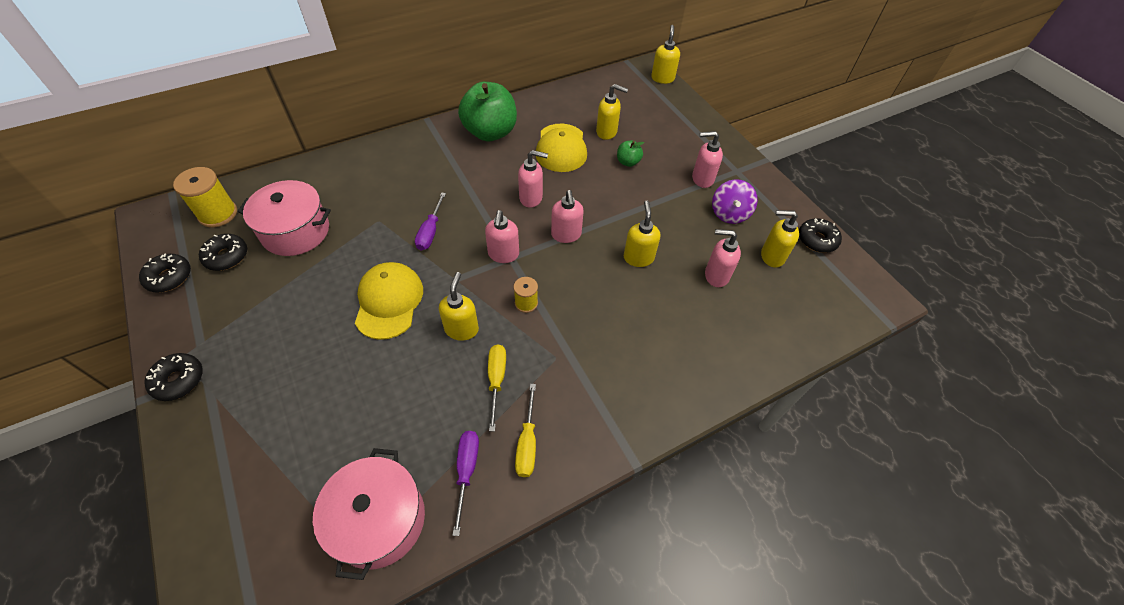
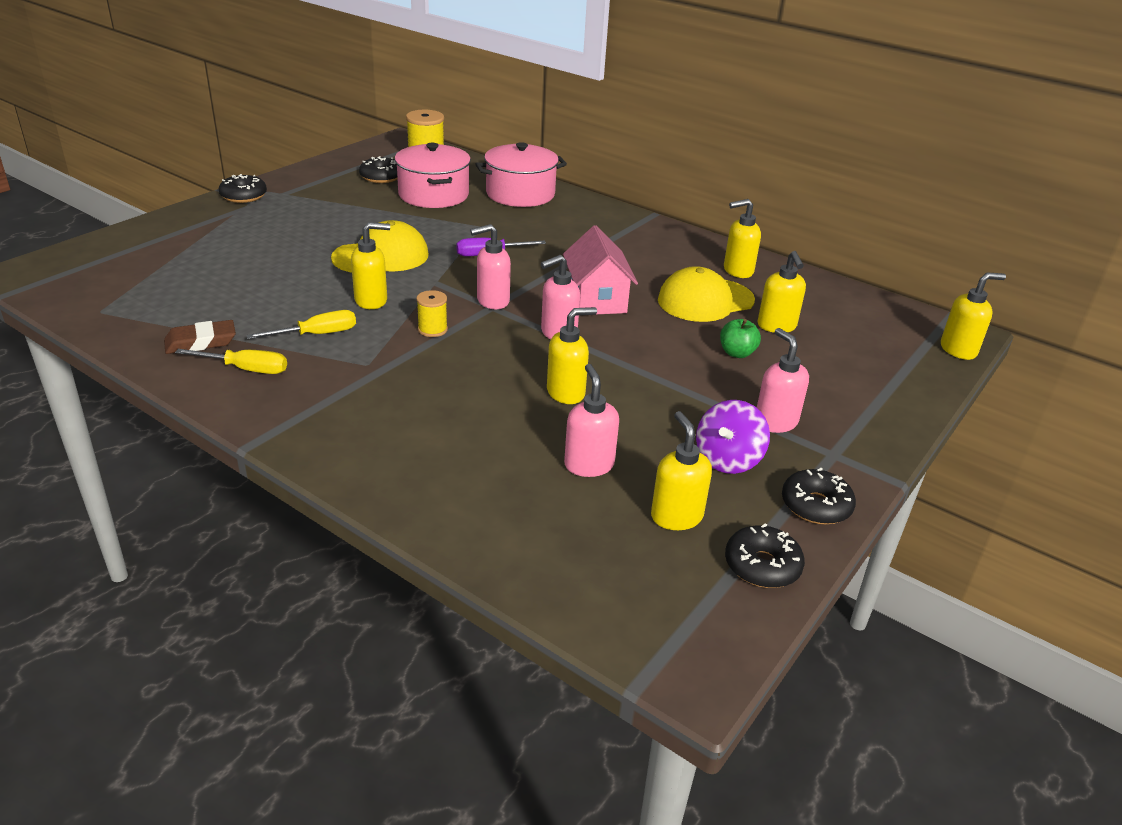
camera: 65 degrees right, 20 degrees down
(169, 277) = (343, 164): black donut -> black donut (816, 506)
(379, 520) = (137, 311): pink pot -> pink pot (520, 194)
(466, 471) = (201, 342): purple screwdriver -> brown eraser
(490, 132) = (677, 251): green apple -> none
(527, 443) = (246, 369): yellow screwdriver -> yellow screwdriver turned 150 degrees counterclockwise
(531, 198) = (596, 299): pink soap dispenser -> pink house
(532, 117) = (737, 271): none -> yellow soap dispenser
(729, 213) = (728, 459): purple spinning top -> purple spinning top turned 45 degrees counterclockwise

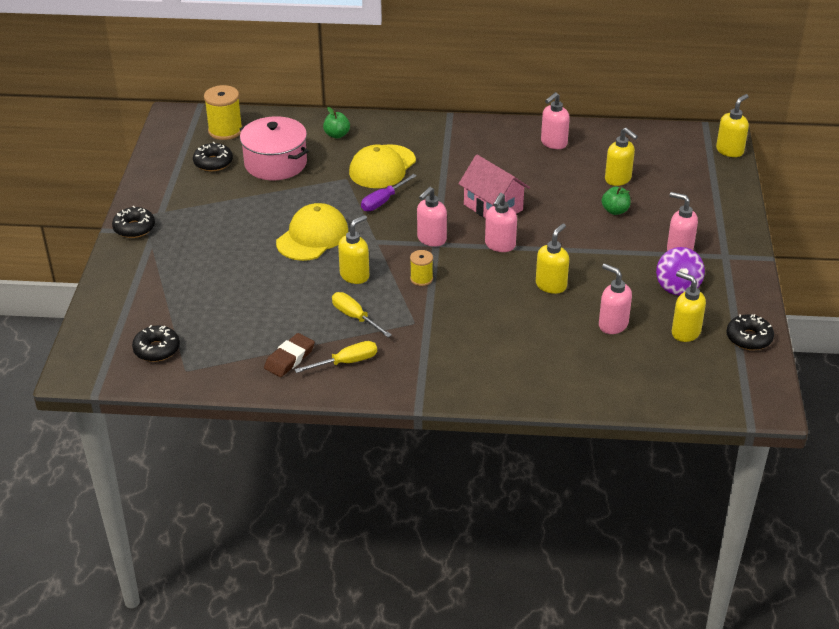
camera: 30 degrees left, 5 degrees up
(317, 334) = (355, 317): yellow screwdriver -> yellow screwdriver turned 75 degrees counterclockwise
(520, 194) = (337, 135): pink pot -> green apple
(705, 300) = (558, 177): yellow cap -> yellow cap (382, 167)
(737, 271) = (553, 143): yellow soap dispenser -> pink soap dispenser
(816, 506) = (743, 292): black donut -> black donut (157, 349)

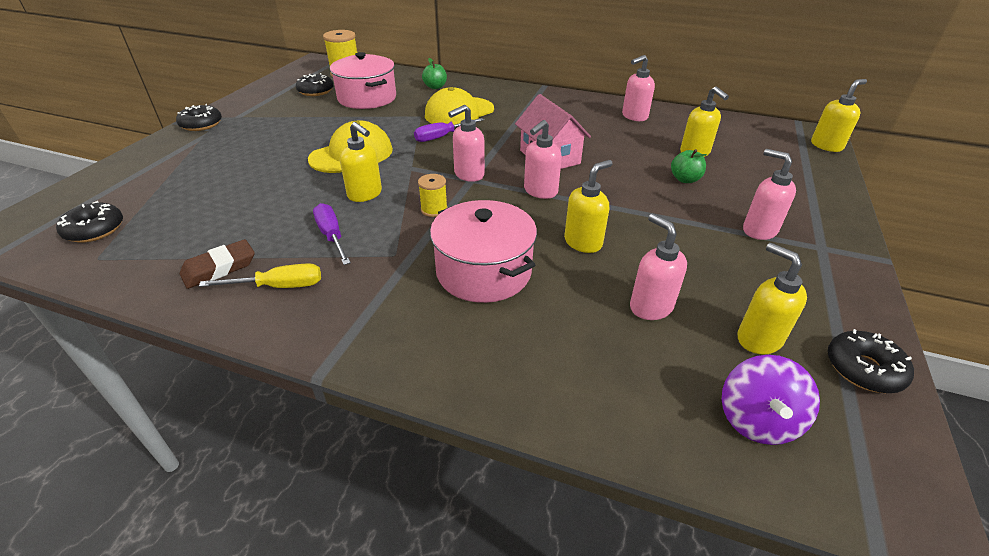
camera: 15 degrees right, 0 degrees up
(355, 275) = (365, 194): yellow soap dispenser -> yellow soap dispenser turned 75 degrees clockwise
(355, 317) = (332, 236): yellow screwdriver -> purple screwdriver
(488, 322) = (483, 272): none -> pink pot
(678, 286) = (753, 272): purple spinning top -> purple spinning top (757, 420)

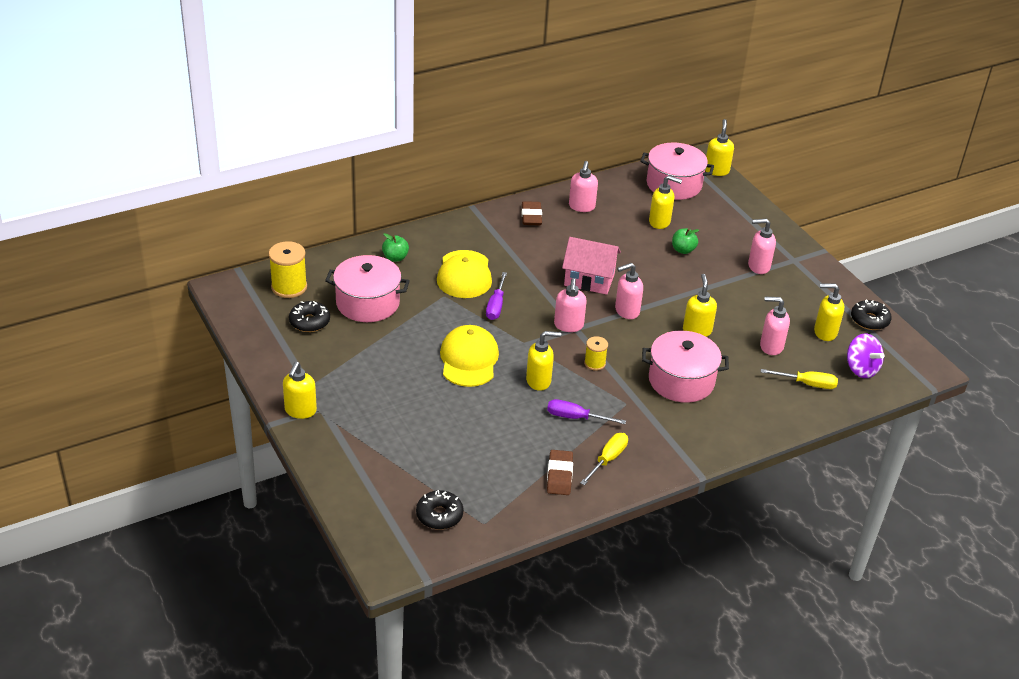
camera: 50 degrees left, 0 degrees up
(201, 124) = (300, 411): black donut -> yellow soap dispenser
(540, 191) = (626, 311): pink soap dispenser -> pink soap dispenser turned 75 degrees clockwise
(579, 106) = (531, 216): none -> brown eraser
(635, 378) = (807, 384): none -> yellow screwdriver
(757, 137) = (674, 184): none -> pink pot

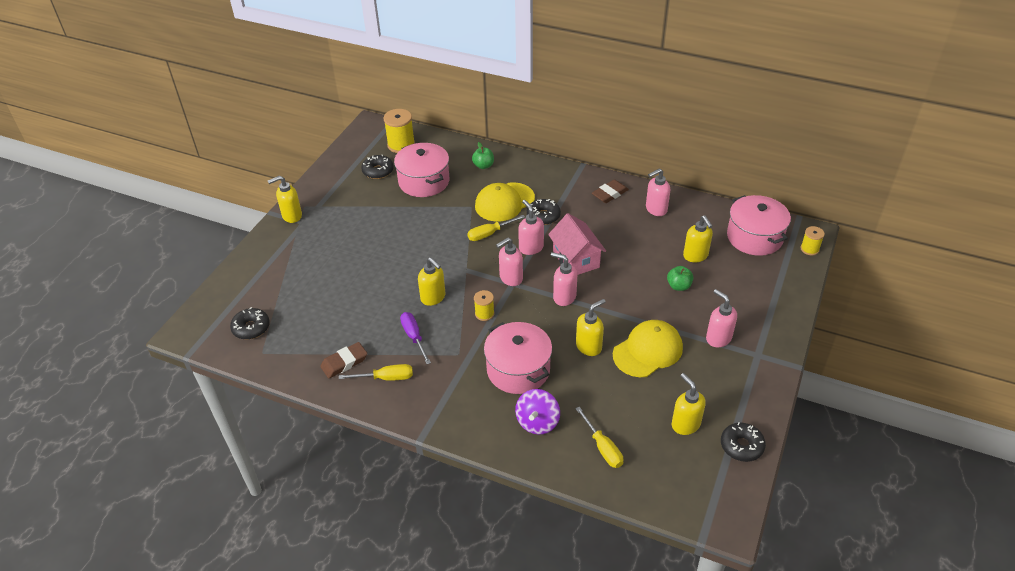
camera: 55 degrees right, 5 degrees up
(469, 359) = (418, 254): yellow cap -> yellow cap (648, 351)
(496, 306) = (489, 234): purple screwdriver -> yellow screwdriver
(512, 265) = (543, 216): none -> black donut
(716, 170) = (809, 249): yellow soap dispenser -> yellow spool
(770, 346) = (623, 399): pink soap dispenser -> pink soap dispenser (531, 248)
(861, 369) = (666, 474): purple spinning top -> purple spinning top (537, 422)

